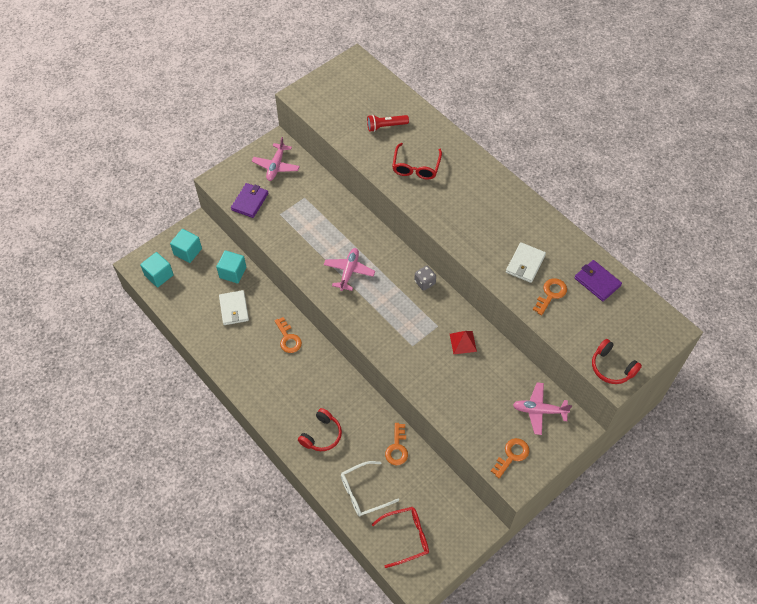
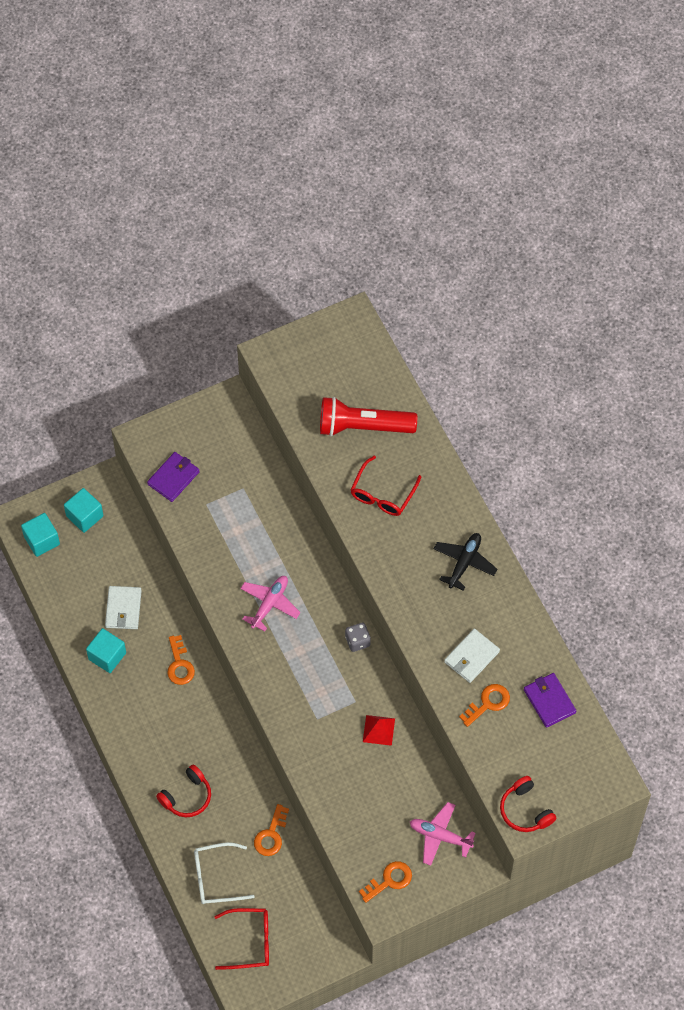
camera: 15 degrees right, 5 degrees up
(233, 272) = (134, 559): turquoise cube -> turquoise cube (107, 656)
(276, 166) = (219, 435): pink plane -> none
(386, 126) = (363, 426): red flashlight -> red flashlight, size x1.81
(494, 200) = (464, 563): none -> black plane

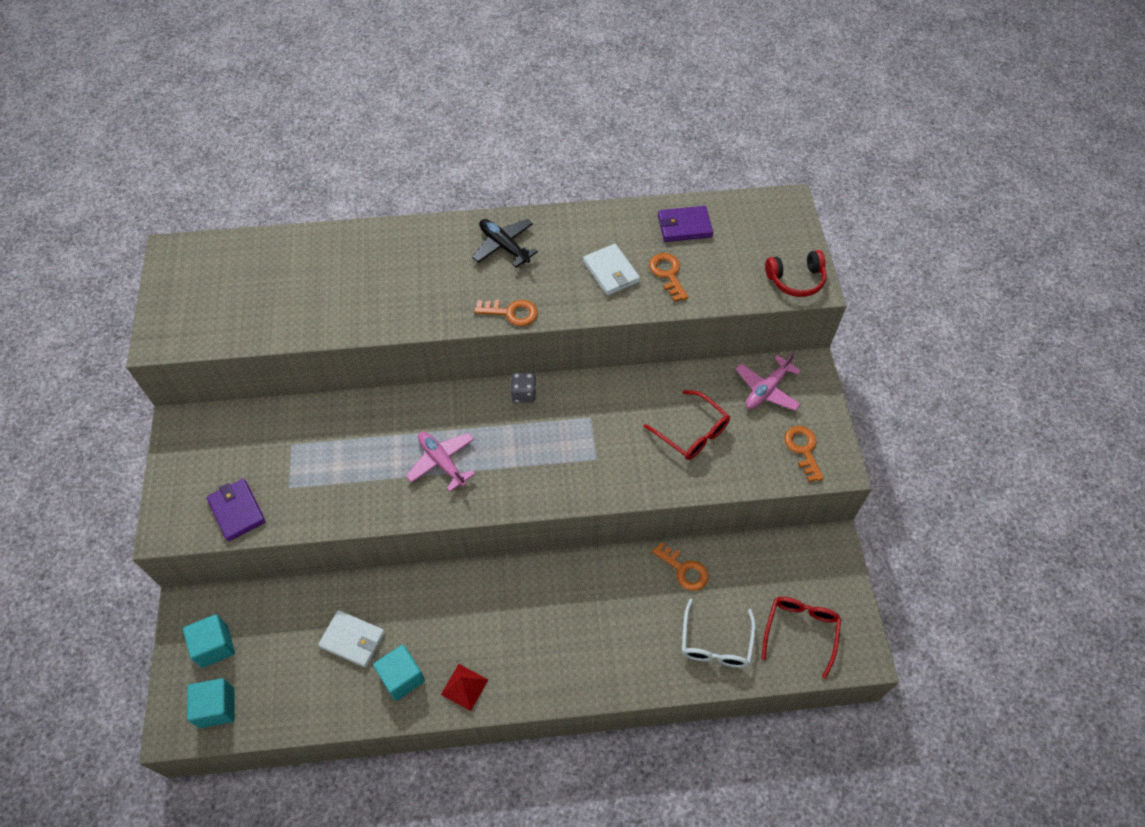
camera: 70 degrees left, 5 degrees down
(179, 664) = (449, 600): orange key -> orange key (511, 313)
(187, 796) = (609, 643): red headphones -> none
(363, 426) = (302, 282): red flashlight -> none
(378, 730) = (631, 406): red pyramid -> red pyramid (464, 687)
(383, 493) = (389, 289): red glasses -> red glasses (691, 432)

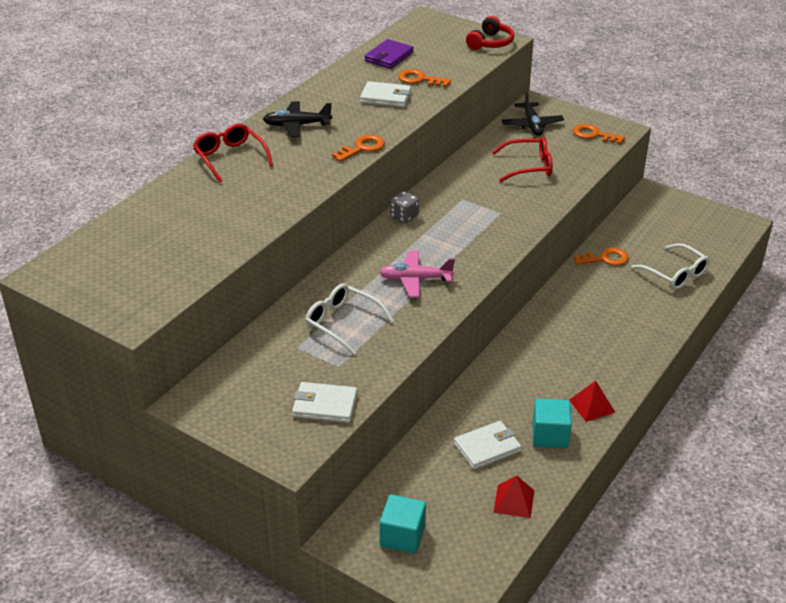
camera: 50 degrees left, 20 degrees down
(217, 707) = (465, 561): turquoise cube -> none
(237, 511) = (325, 405): purple wallet -> white wallet
(305, 700) = (514, 501): none -> red pyramid
(344, 453) = (343, 323): none -> white glasses
(767, 389) = (532, 125): pink plane -> black plane
(800, 632) = (702, 237): red glasses -> red glasses (230, 158)

